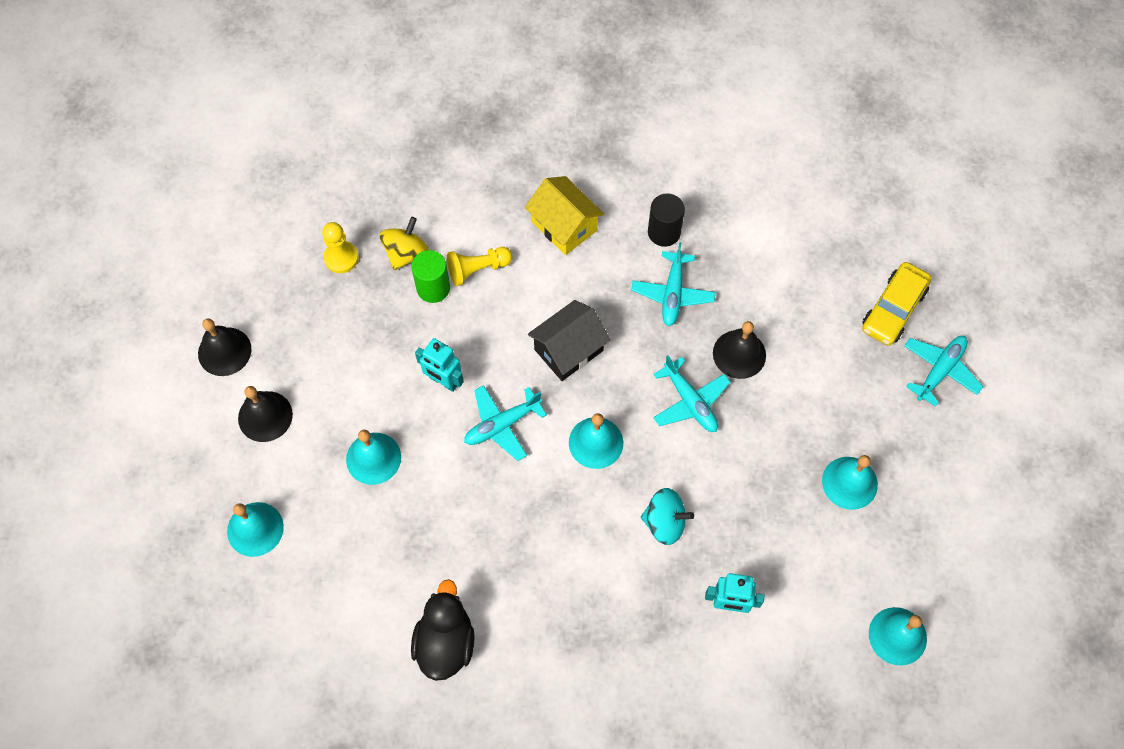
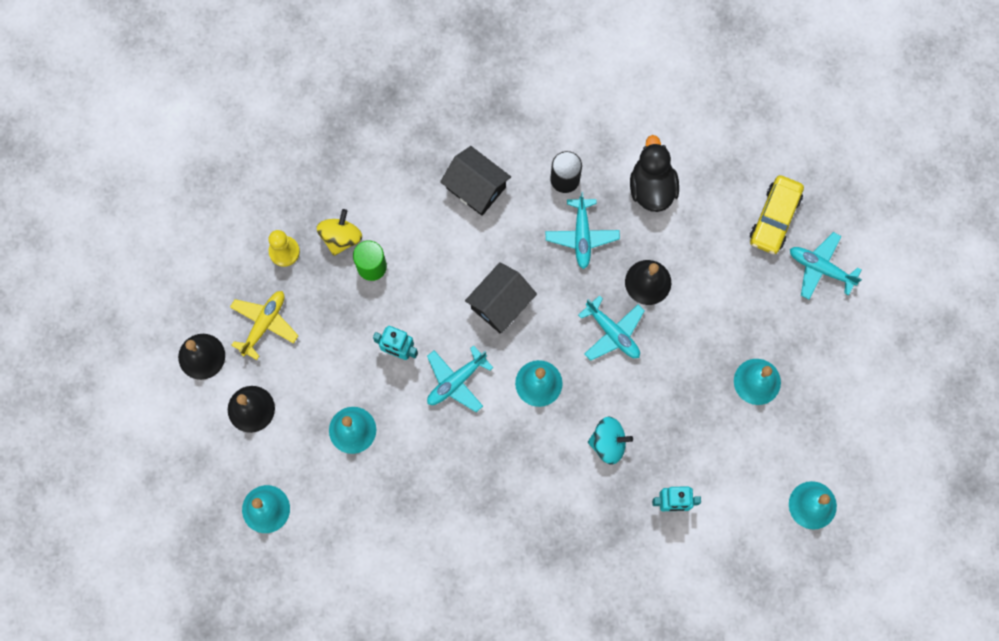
camera: 10 degrees left, 10 degrees up
(301, 329) = (264, 324): none -> yellow plane
(445, 642) = (445, 576): black duck -> black duck (652, 187)
(477, 269) = (407, 242): yellow pawn -> none
(564, 226) = (476, 188): yellow house -> black house
(940, 371) = (820, 268): turquoise plane -> turquoise plane turned 90 degrees counterclockwise

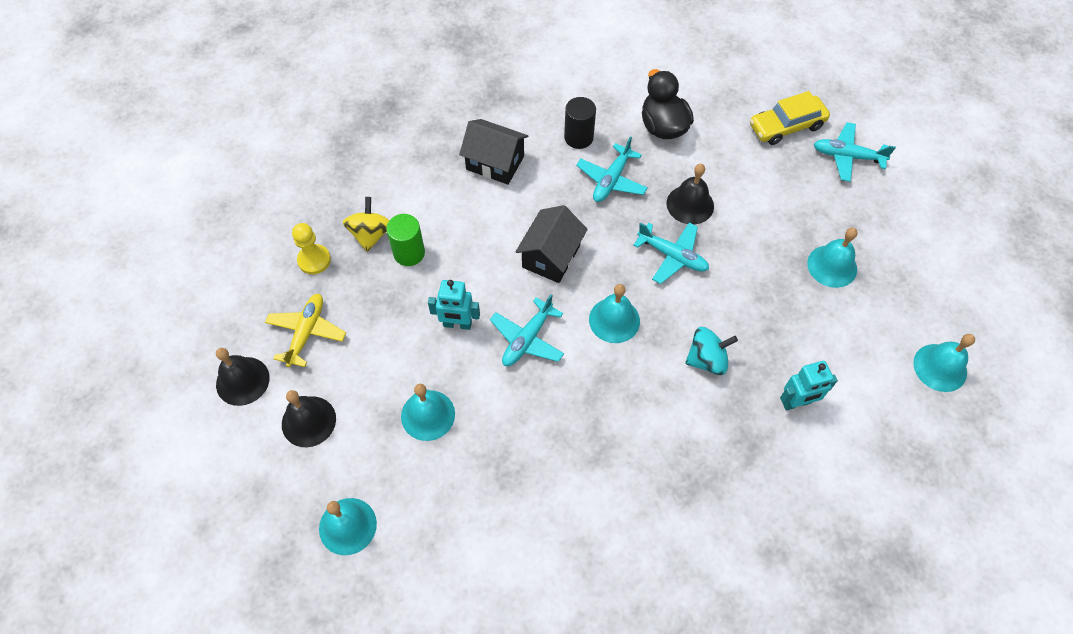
camera: 15 degrees left, 15 degrees down
(582, 236) = (611, 180): turquoise plane -> turquoise plane turned 45 degrees clockwise
(774, 218) = (786, 126): yellow car -> yellow car turned 60 degrees clockwise

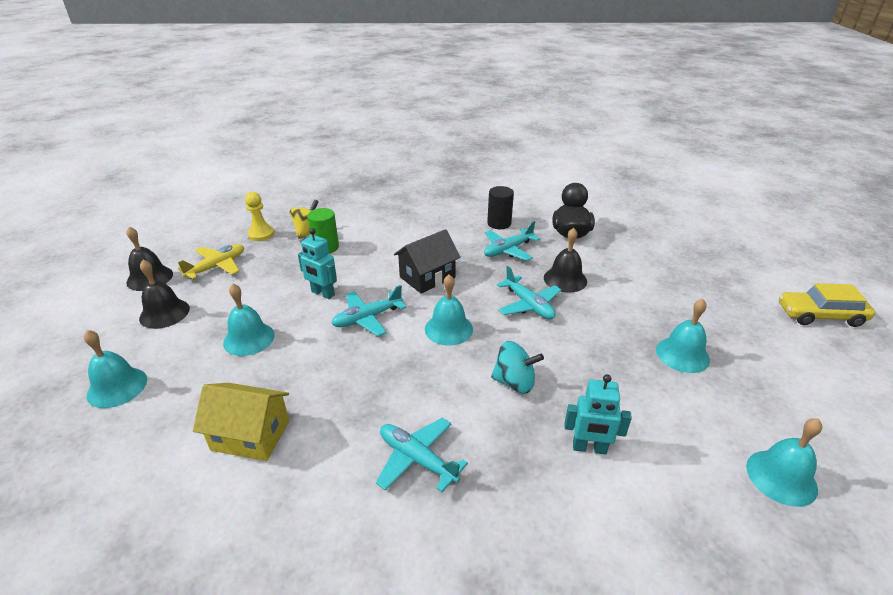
camera: 25 degrees right, 25 degrees down
(495, 163) = (427, 221): black house -> none
(518, 516) = (251, 435): none -> yellow house
(786, 126) = (680, 257): yellow car -> yellow car (820, 315)
(847, 156) = (731, 288): turquoise plane -> turquoise plane (417, 459)

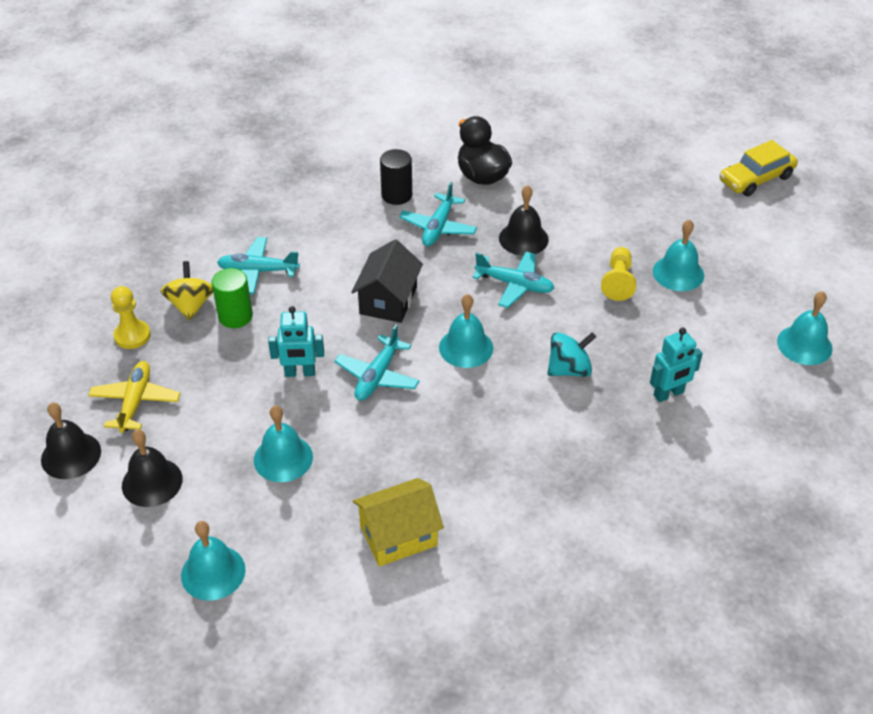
camera: 35 degrees left, 10 degrees up
(417, 459) = (553, 474): turquoise plane -> turquoise plane (258, 271)
(619, 338) = (618, 281): none -> yellow pawn

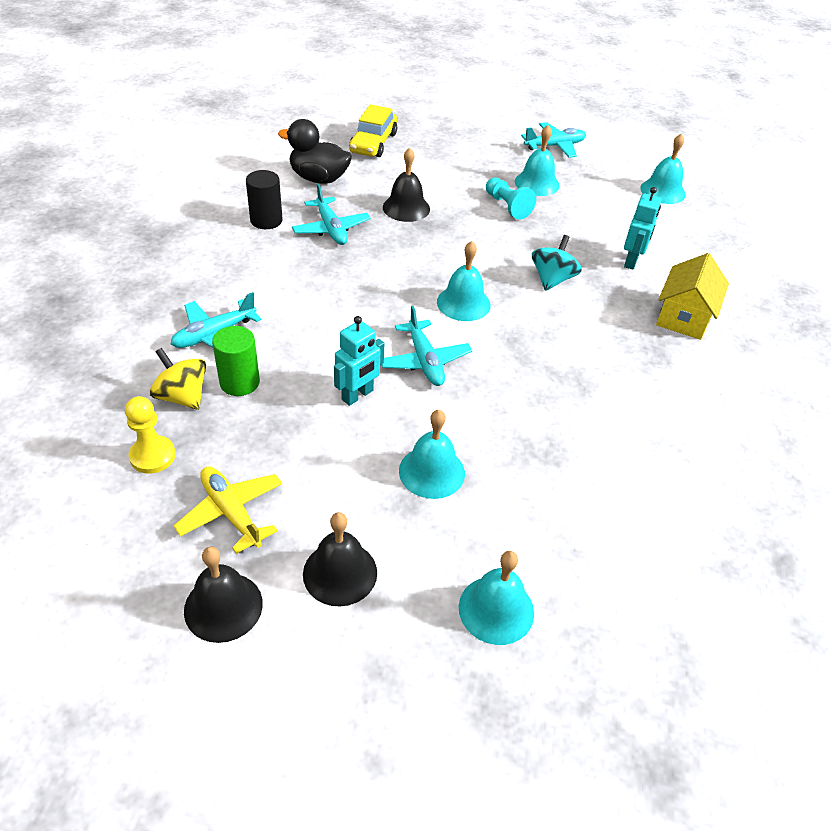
camera: 45 degrees left, 0 degrees up
(388, 300) = (360, 300): black house -> none
(398, 536) = (596, 470): yellow house -> yellow house (684, 317)
(515, 285) = (441, 242): turquoise plane -> turquoise plane (554, 146)
(618, 281) = (507, 206): yellow pawn -> turquoise pawn
(756, 179) = (506, 106): yellow car -> yellow car (373, 143)

